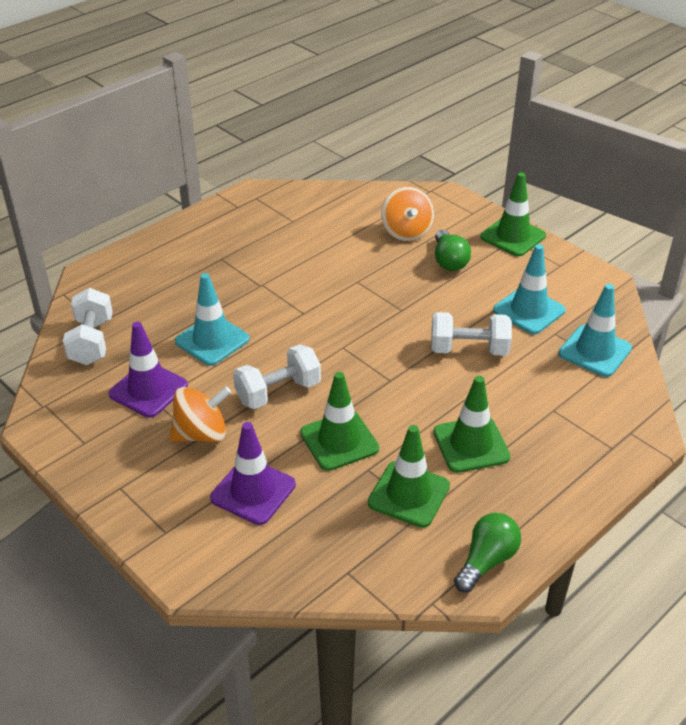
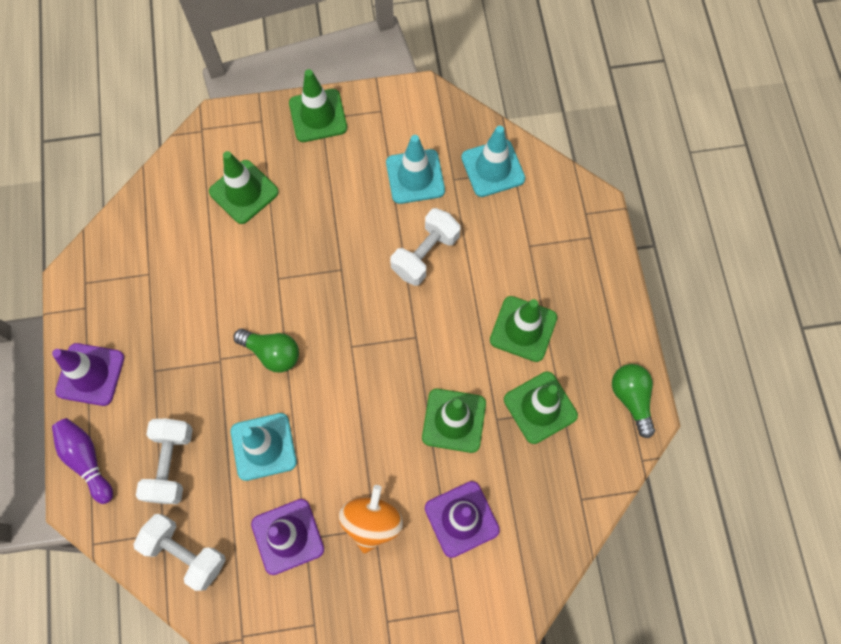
camera: 55 degrees left, 30 degrees up
(125, 261) = (87, 460): none -> purple bowling pin
(190, 232) = (90, 374): none -> purple traffic cone
(278, 392) = (367, 432): white dumbbell -> white dumbbell (171, 464)
(406, 232) = (244, 192): orange spinning top -> green traffic cone
(449, 261) = (309, 188): green light bulb -> green light bulb (272, 353)

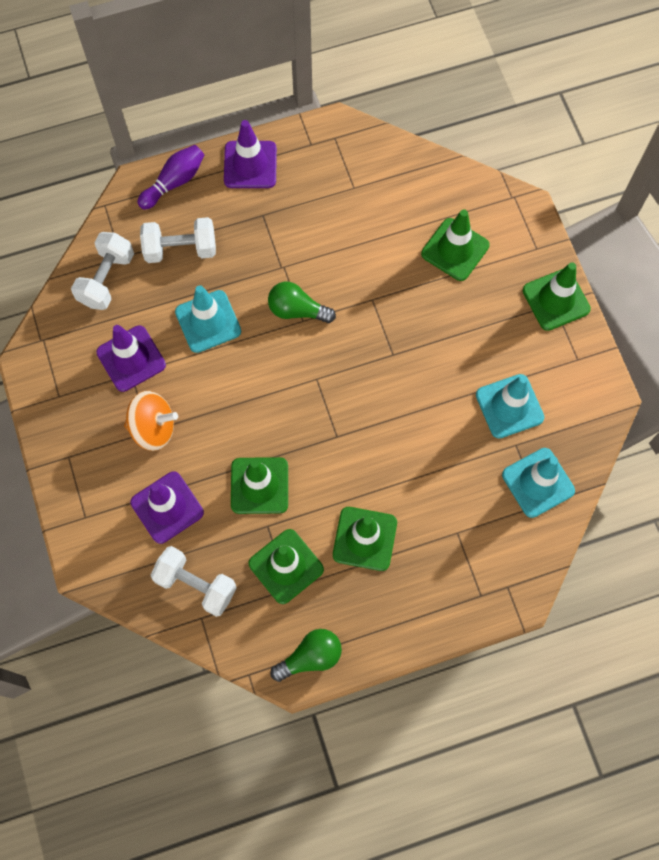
camera: 80 degrees right, 0 degrees up
(272, 353) = (297, 310): green light bulb -> green light bulb turned 90 degrees clockwise
(425, 254) = (425, 430): white dumbbell -> white dumbbell (196, 585)

